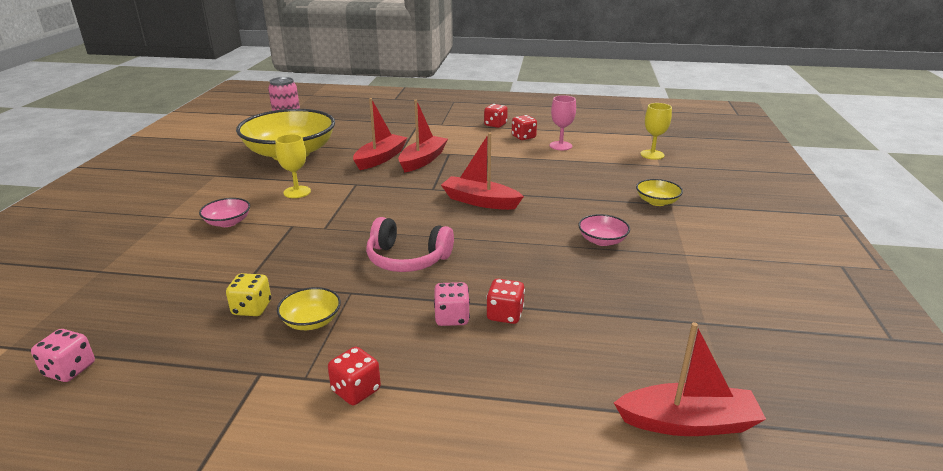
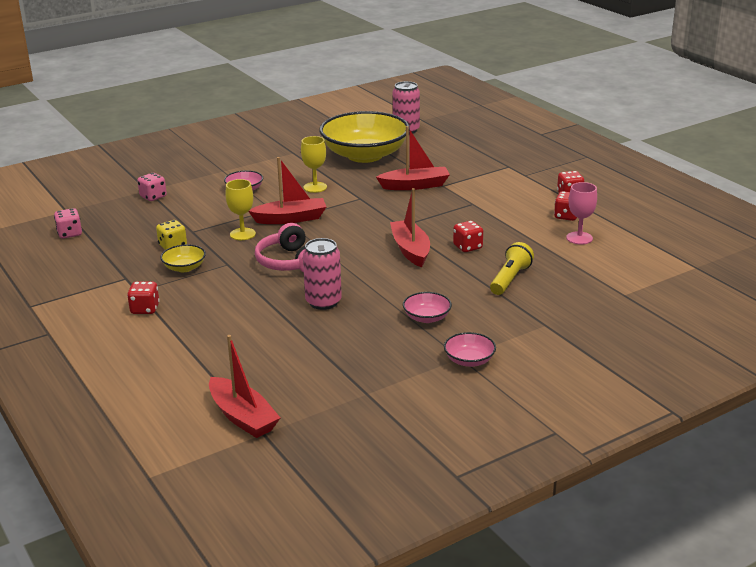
camera: 50 degrees right, 0 degrees up
(422, 160) = (440, 200): red boat -> red boat (290, 219)
(451, 318) = (245, 305): pink dice -> pink dice (153, 197)
(505, 315) = (273, 320): red dice -> red dice (467, 247)
(508, 274) = (323, 302): none -> pink can
(585, 187) = (510, 279): none -> yellow flashlight
(652, 155) = (643, 283): yellow goblet -> yellow goblet (242, 234)
(657, 202) = (538, 317): yellow bowl -> none
(694, 252) = (469, 360): none -> pink bowl

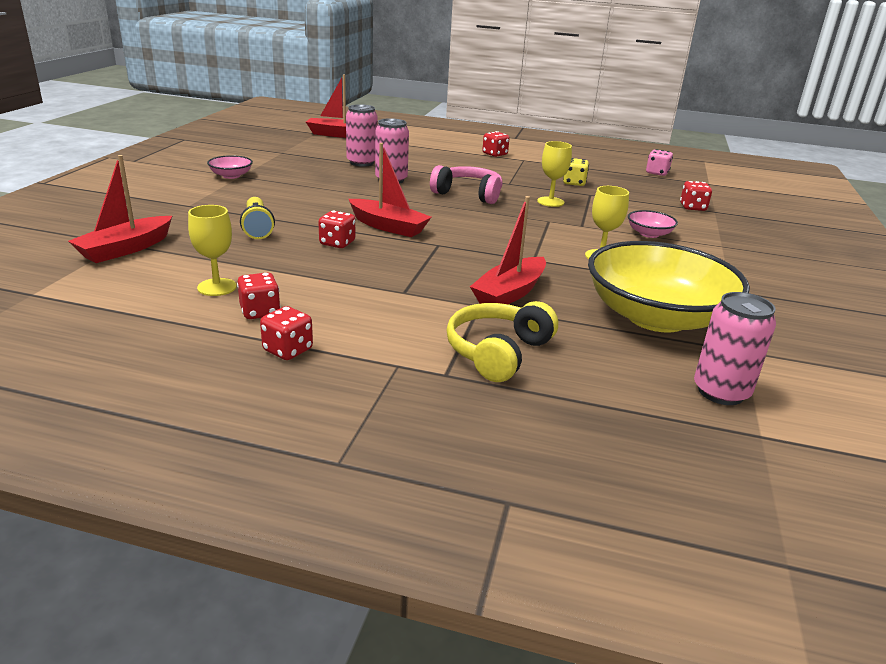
camera: 135 degrees right, 0 degrees up
(153, 197) = (693, 207): pink dice -> red dice
(184, 268) = (530, 175): yellow bowl -> none
(290, 219) = (546, 222): red boat -> red boat (126, 249)
(308, 340) = (361, 162): none -> pink can
(427, 318) = (297, 188): pink bowl -> none
(471, 166) = (498, 352): none -> yellow headphones
(579, 238) = (217, 287): pink goblet -> yellow goblet

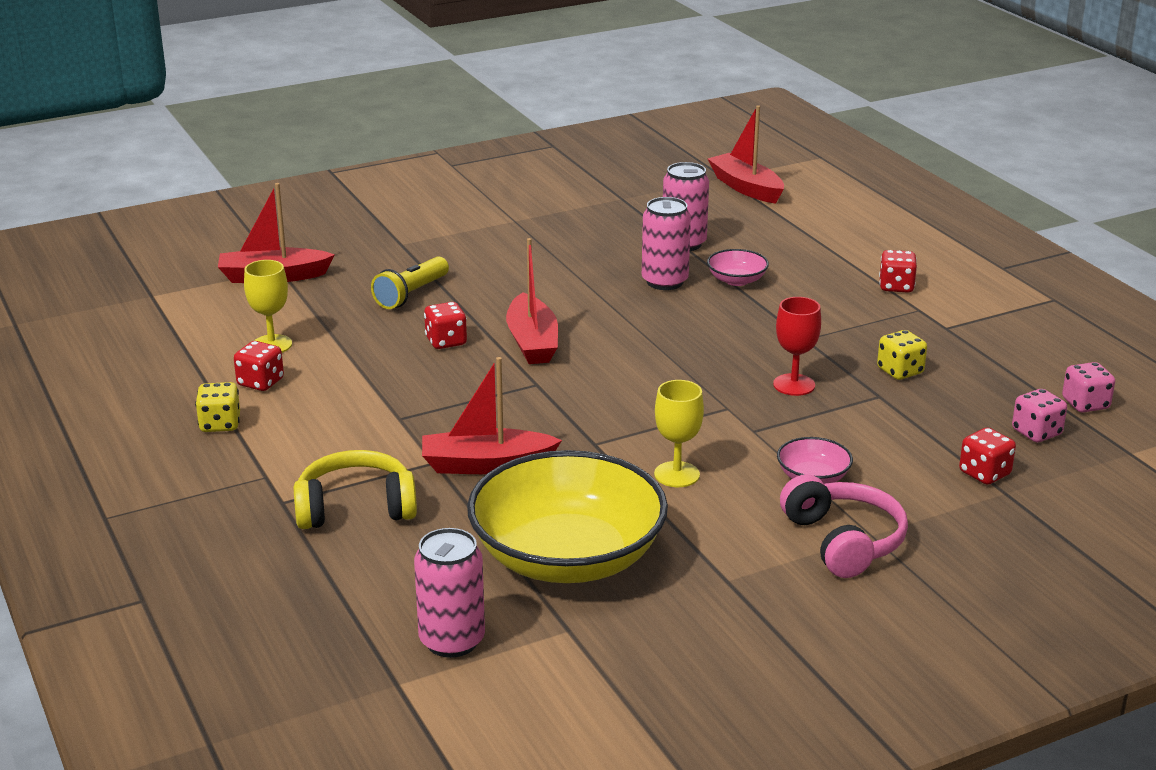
camera: 50 degrees right, 0 degrees up
(231, 176) = (506, 217): pink bowl -> pink bowl (736, 280)
(288, 350) = (220, 424): red dice -> yellow dice
(468, 194) = (713, 335): pink headphones -> pink headphones (843, 541)
(550, 202) = (794, 385): yellow goblet -> red goblet
(669, 187) = (1036, 433): none -> pink dice

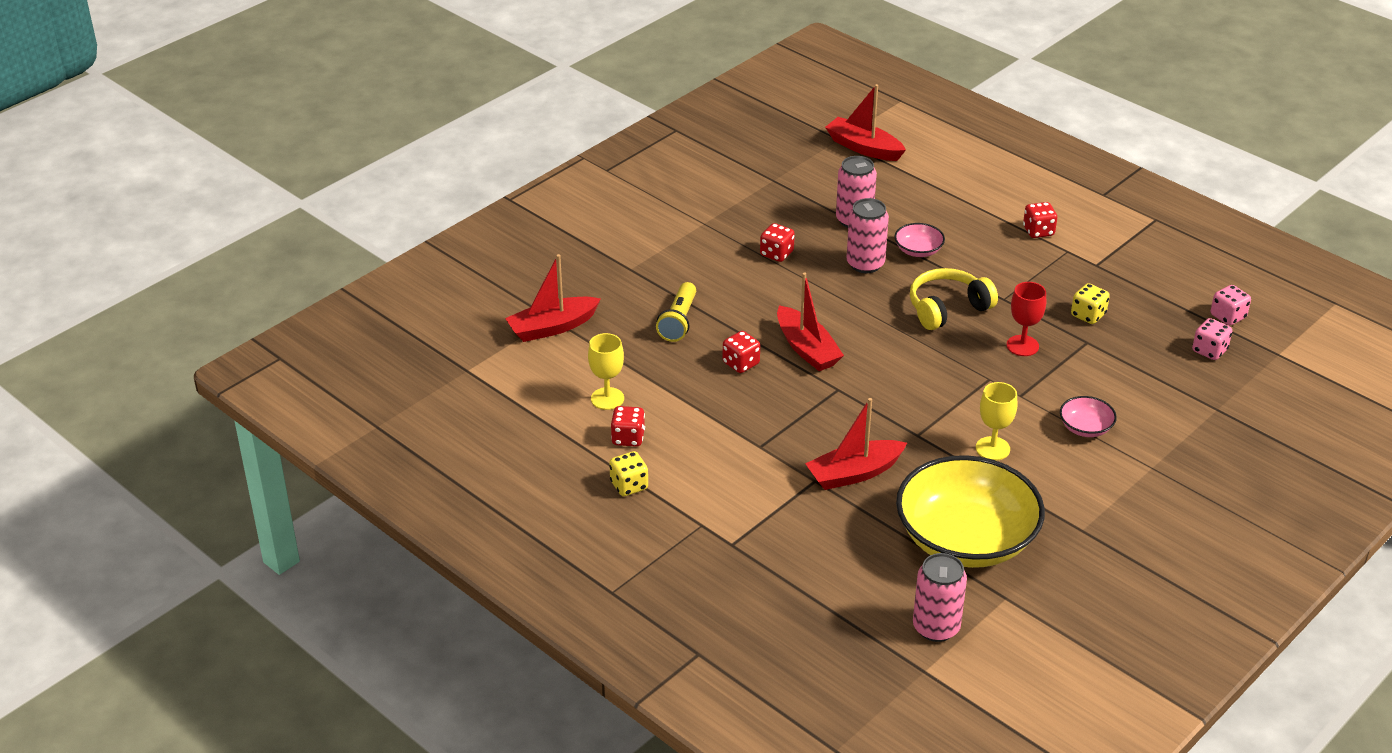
camera: 20 degrees left, 10 degrees up
(355, 508) = (789, 536): yellow headphones -> yellow headphones (947, 308)
(843, 541) = (1137, 478): pink headphones -> none
(984, 473) = (1195, 396): red dice -> red dice (776, 254)

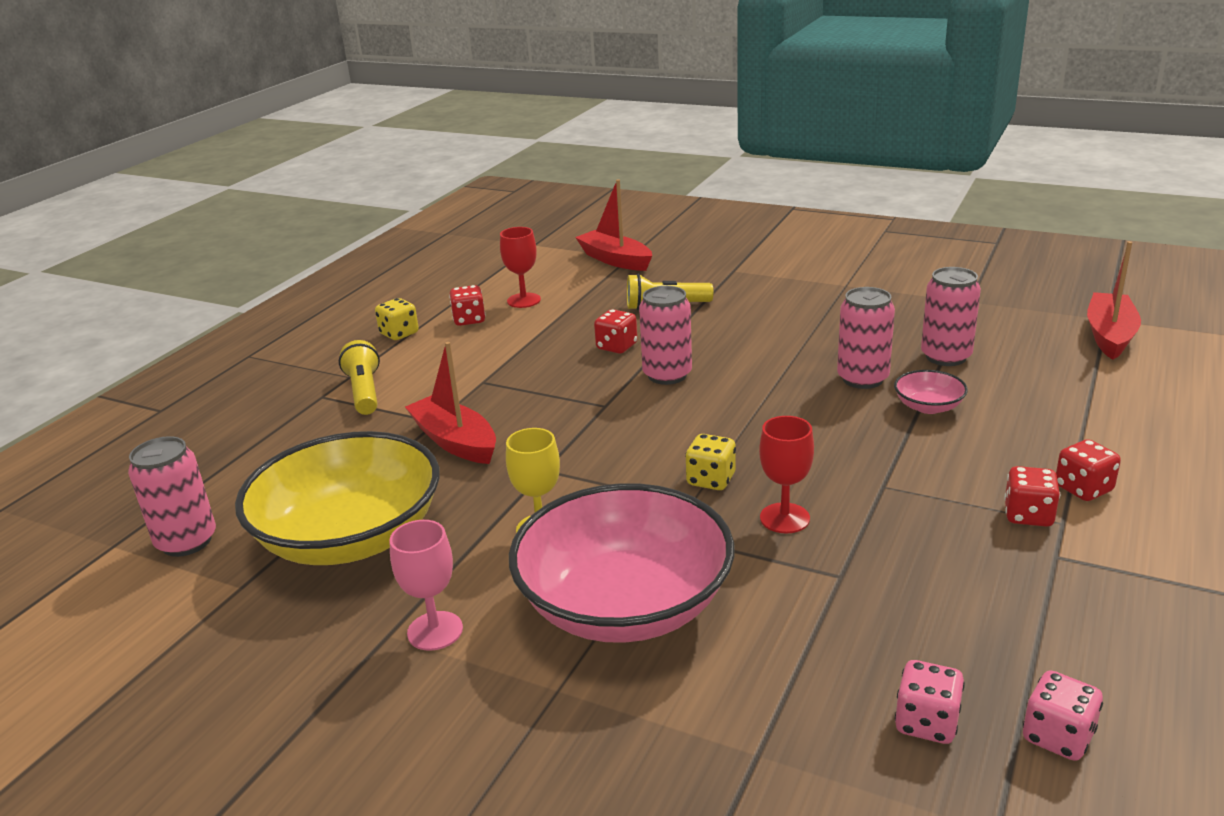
camera: 75 degrees right, 10 degrees down
(607, 398) = (523, 300): yellow goblet -> red goblet
(739, 517) = (364, 392): none -> yellow flashlight
(776, 254) = (829, 328): red dice -> red dice (1028, 515)
(806, 349) = (667, 375): red boat -> pink can
(947, 308) = (821, 447): yellow headphones -> none
(1085, 428) = (625, 604): pink bowl -> pink bowl, size x2.44
(1085, 509) = (435, 631): none -> pink goblet
(1088, 315) = (911, 567): yellow dice -> yellow dice (711, 480)

